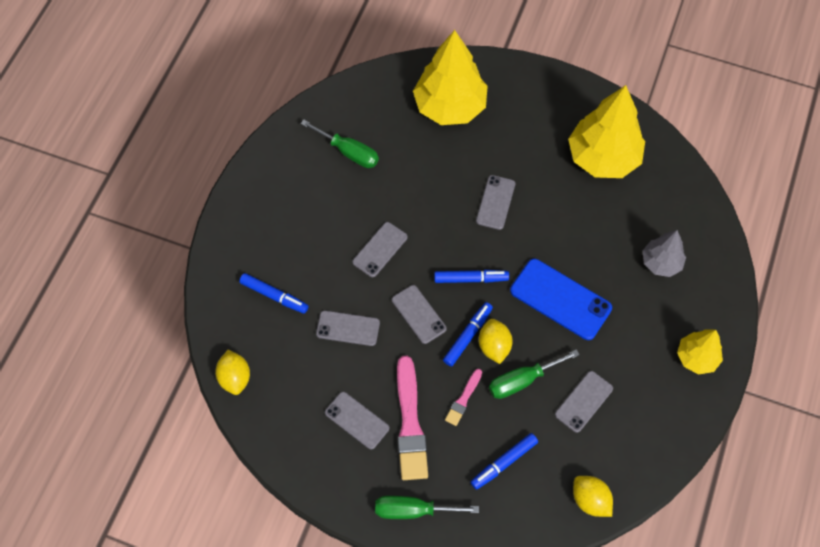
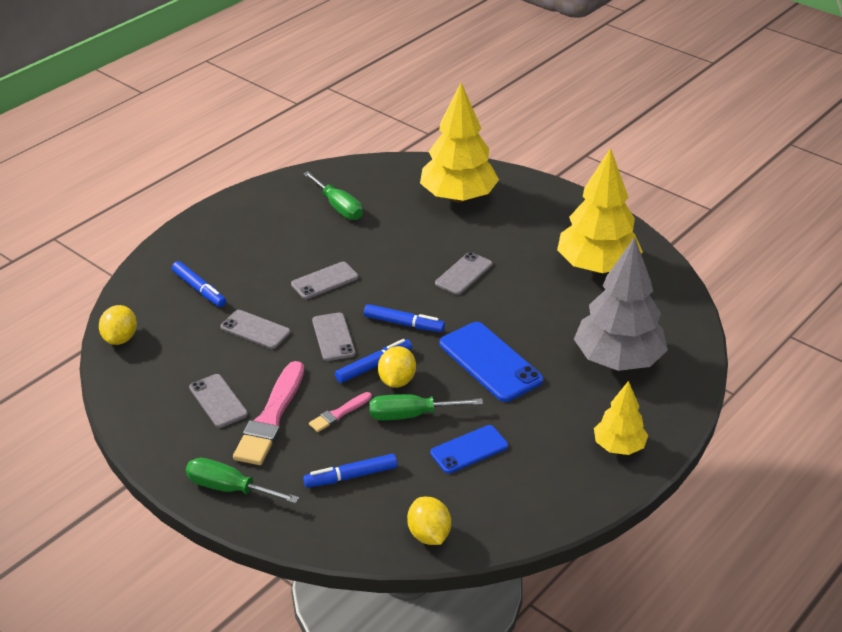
camera: 20 degrees right, 25 degrees down
(584, 401) = (469, 449): grey phone -> blue phone
(661, 263) = (618, 360): grey tree -> grey tree, size x1.83

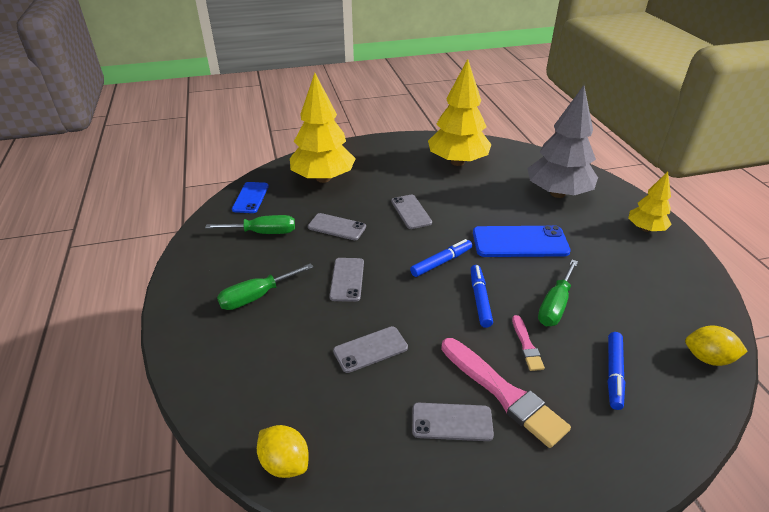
camera: 55 degrees left, 0 degrees up
(199, 289) = (273, 362): blue marker -> none
(229, 488) = (589, 471): green screwdriver -> green screwdriver (256, 296)
(333, 337) = (424, 306): grey phone -> grey phone (337, 227)
(397, 381) = (507, 295): yellow lemon -> none
(469, 449) = (614, 293): blue phone -> blue phone (251, 198)

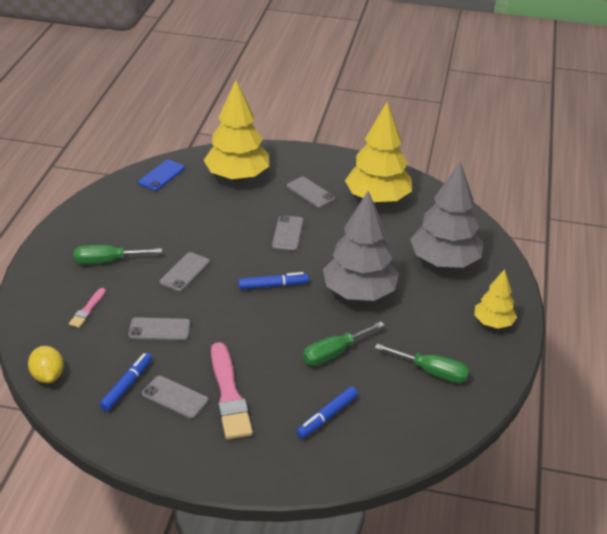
camera: 25 degrees right, 0 degrees up
(263, 233) = (149, 210): green screwdriver -> green screwdriver (432, 372)
(337, 227) = (212, 225): grey phone -> grey phone (310, 192)
(480, 299) = (276, 325): blue marker -> blue marker (127, 385)
(520, 242) = (359, 293): blue phone -> grey tree
(526, 345) = (279, 372): pink brush -> pink brush (87, 310)
(707, 358) = (418, 437): yellow lemon -> none

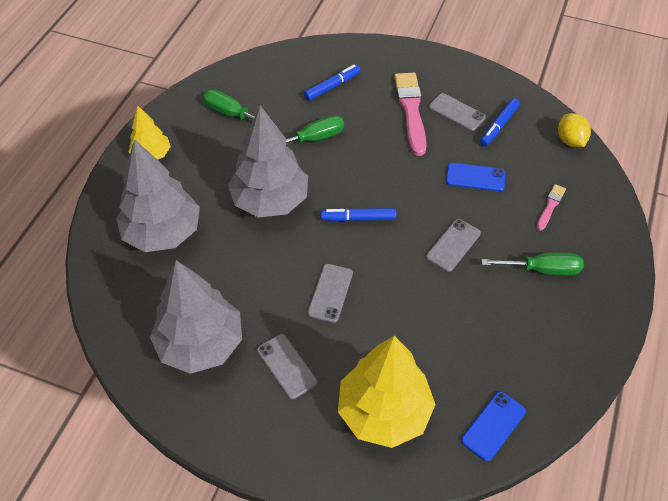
camera: 170 degrees left, 15 degrees up
(159, 329) = (475, 177): grey phone -> blue phone
(377, 199) = (201, 344): yellow tree -> grey tree

